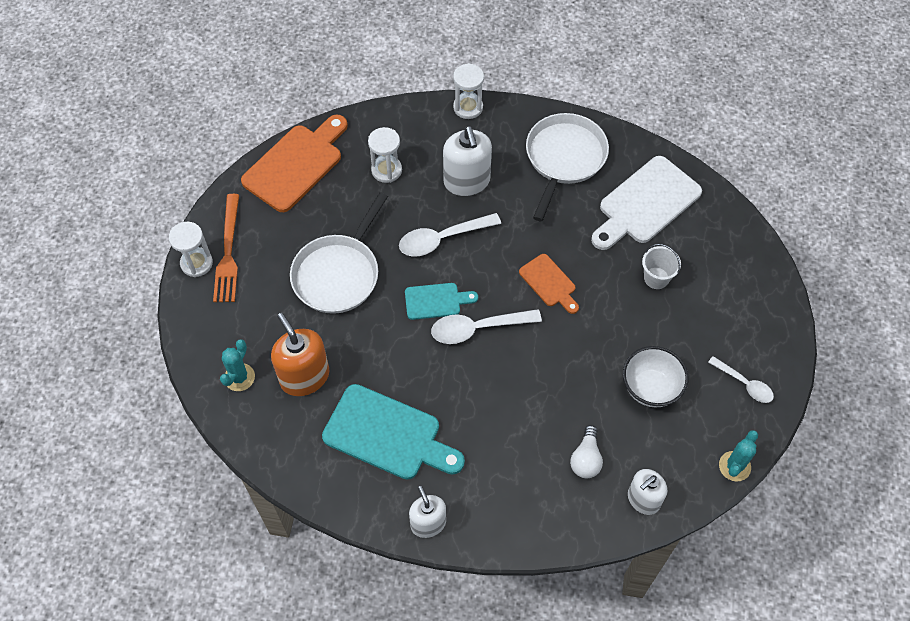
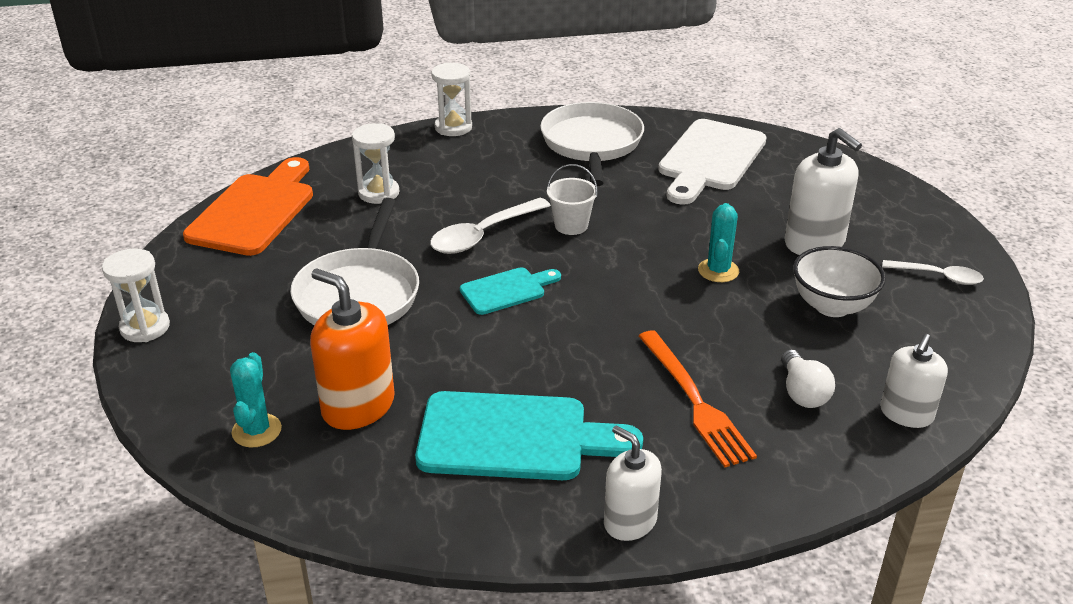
camera: 20 degrees left, 25 degrees down
(228, 252) = (189, 307): orange fork -> orange fork (694, 401)
(467, 181) = (486, 183): white soap dispenser -> white soap dispenser (814, 243)
(478, 328) = (577, 303): white spoon -> none
(549, 283) = (642, 244): orange cutting board -> none
(656, 278) = (766, 213): white bucket -> white bucket (571, 225)
(734, 466) = (990, 352): turquoise cactus -> turquoise cactus (718, 271)

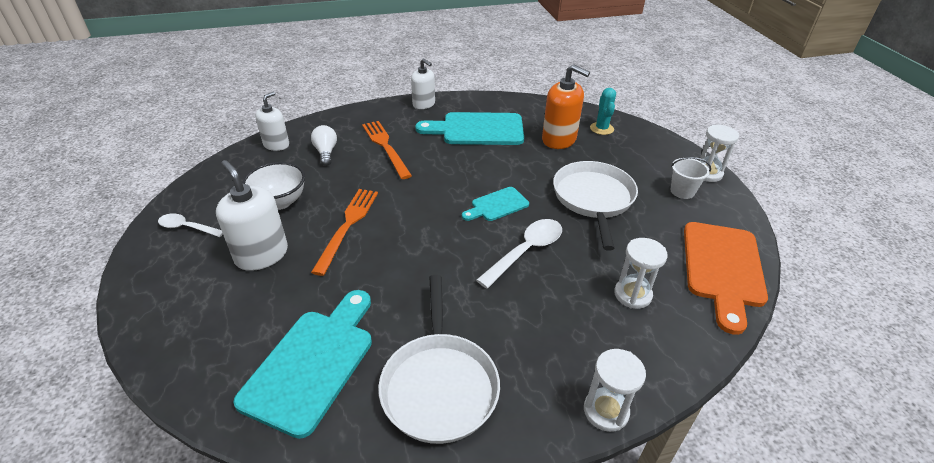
camera: 175 degrees right, 5 degrees up
(571, 225) = (456, 264): white bucket -> white bucket (682, 191)
(710, 159) = (312, 363): white cutting board -> turquoise cutting board
(718, 271) = (347, 226): turquoise cactus -> orange fork

